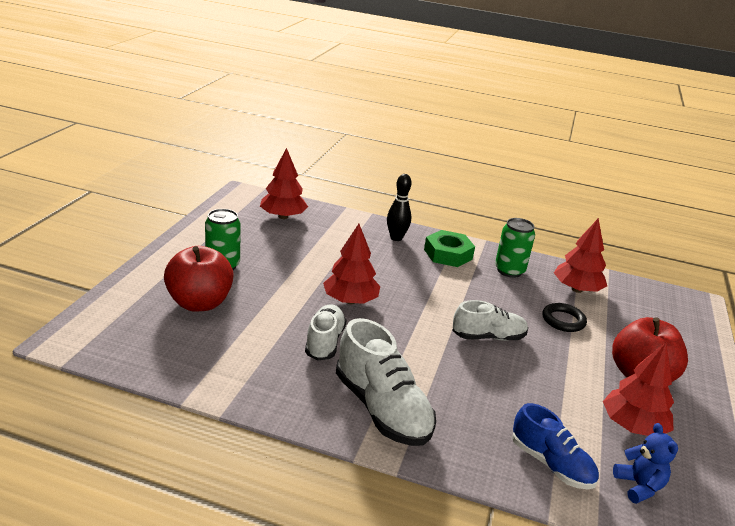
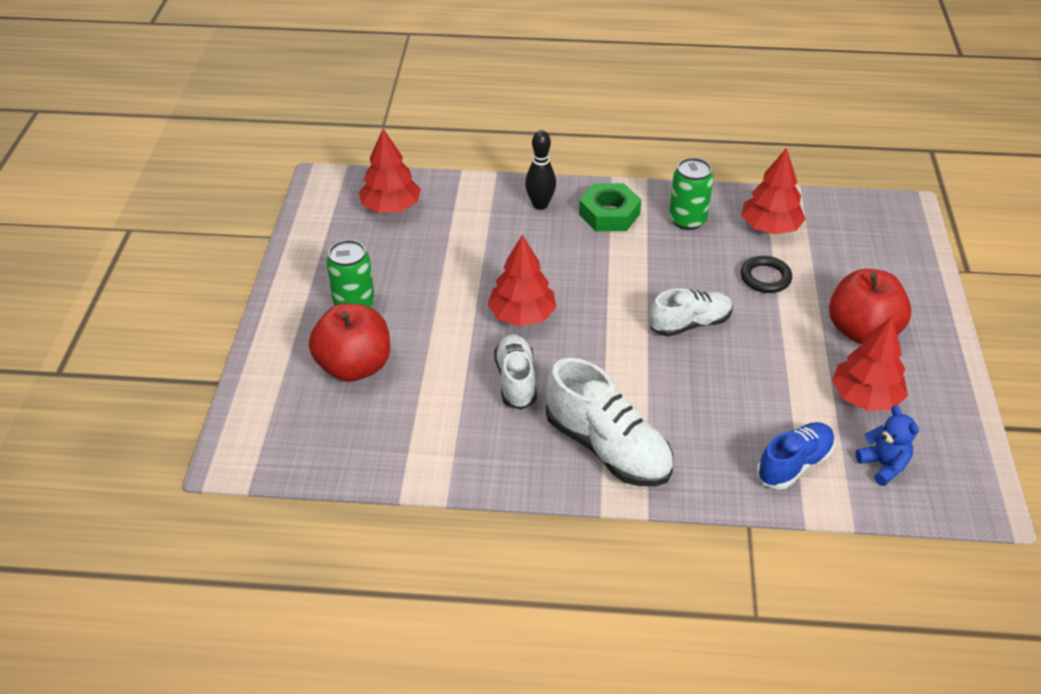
camera: 10 degrees left, 15 degrees up
(551, 464) = (794, 464): blue shoe -> blue shoe turned 75 degrees counterclockwise

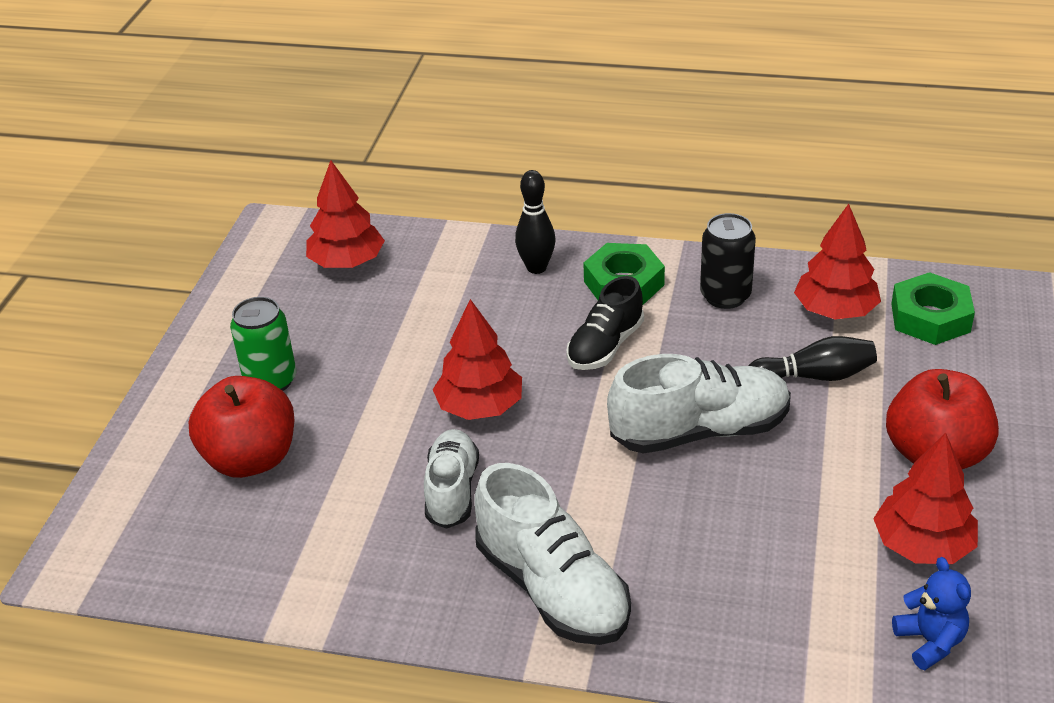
camera: 10 degrees right, 5 degrees down
(606, 263) = (605, 346): none -> black shoe
(687, 220) = (725, 296): green can -> black can
(690, 324) = (699, 431): white shoe -> white shoe, size x1.55
(765, 278) = (815, 376): black ring -> black bowling pin
(794, 464) = (803, 630): blue shoe -> none
(839, 229) = (930, 317): none -> green nut

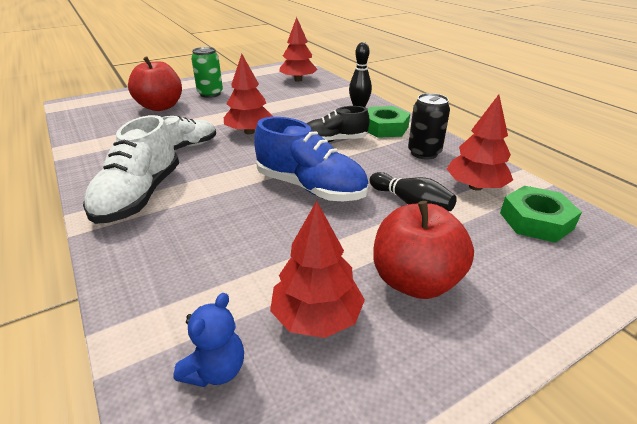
camera: 45 degrees right, 5 degrees down
(699, 431) = (310, 187): white shoe -> blue shoe

